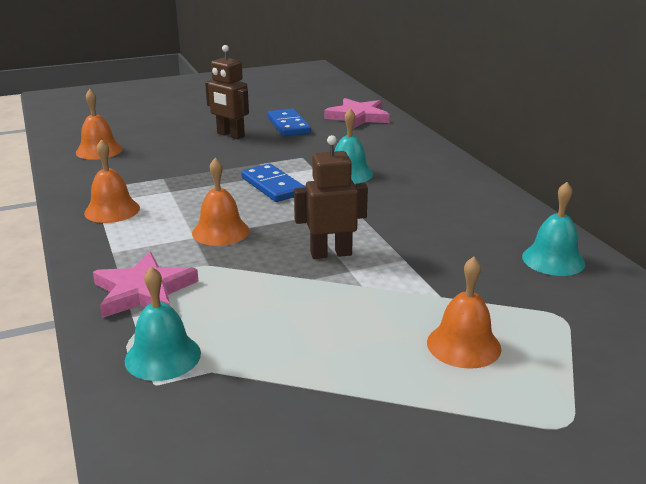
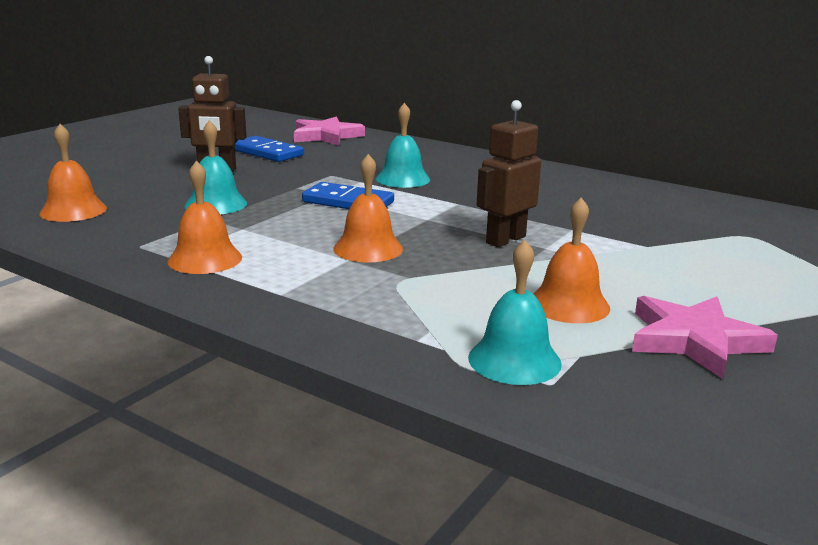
camera: 35 degrees left, 5 degrees down
(144, 291) = (387, 316): pink star -> pink star (694, 340)
(463, 345) = (725, 272): orange bell -> orange bell (569, 304)
(553, 260) = (675, 203): turquoise bell -> turquoise bell (216, 204)

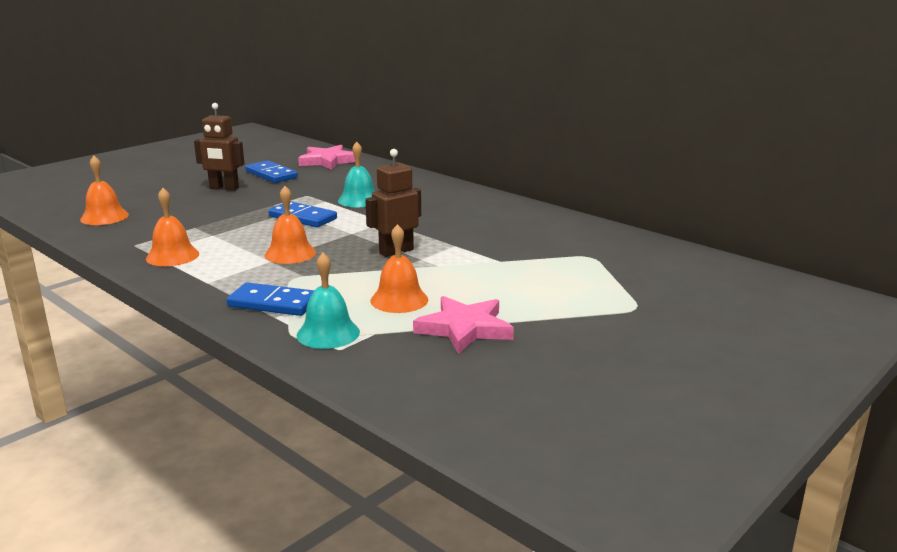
camera: 10 degrees right, 0 degrees up
(216, 204) = (205, 216): turquoise bell -> none
(399, 319) = (273, 303): none -> blue domino

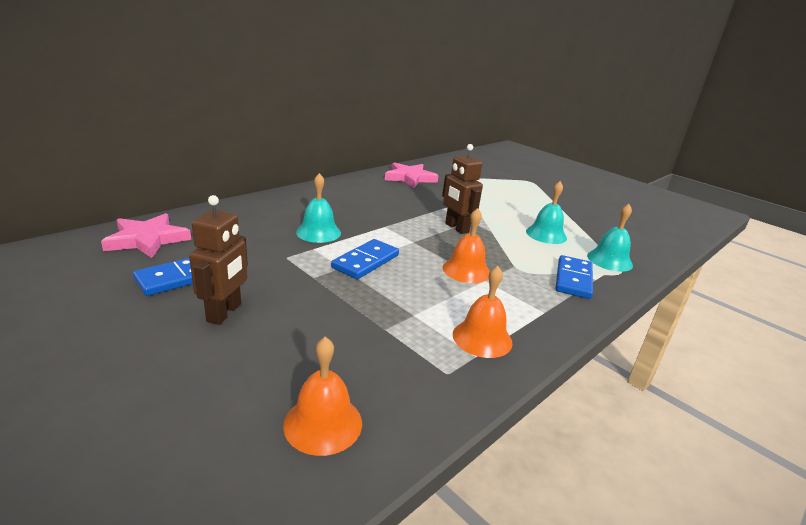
camera: 90 degrees left, 5 degrees up
(399, 300) = (546, 234): orange bell -> turquoise bell
(465, 328) = (577, 221): pink star -> pink star (410, 178)

